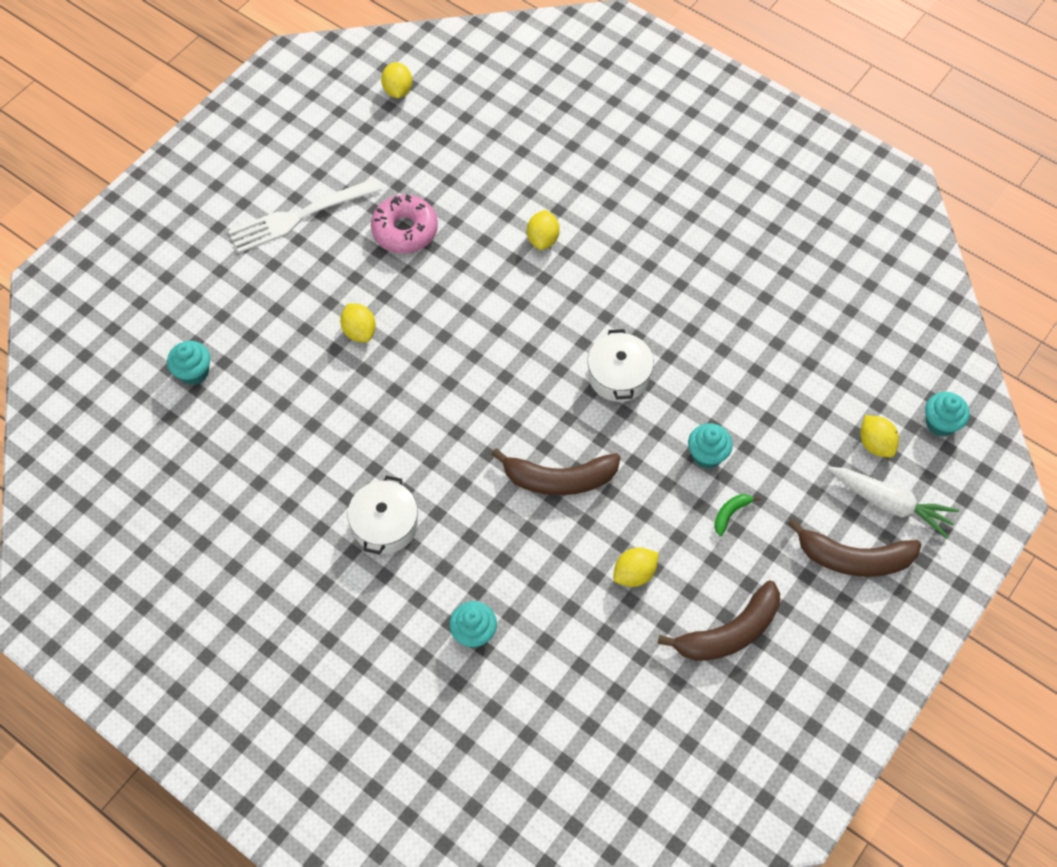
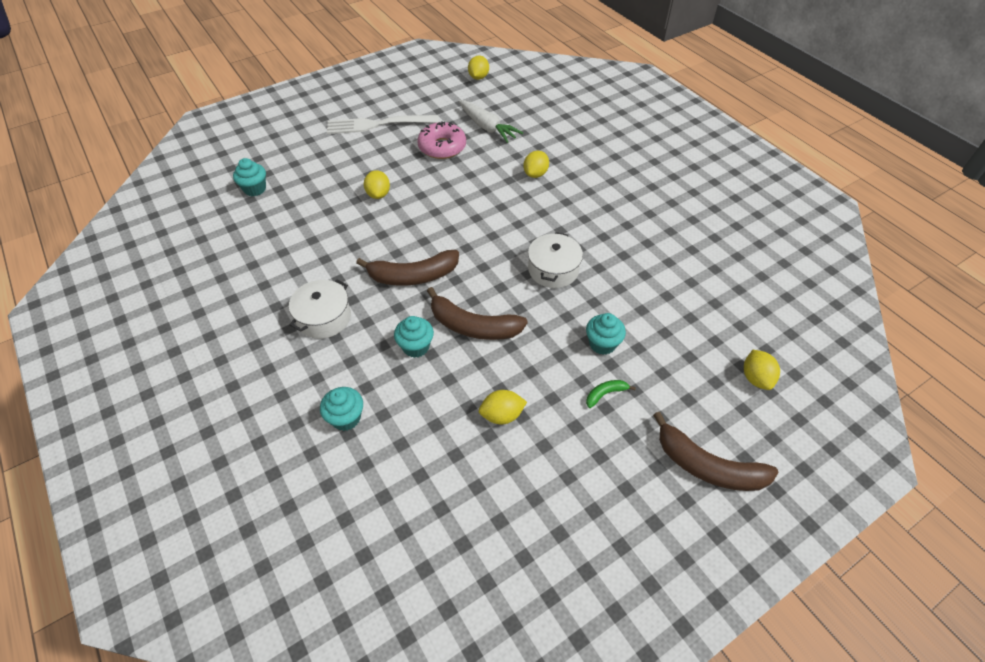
camera: 20 degrees right, 10 degrees down
(728, 632) = (565, 492): brown banana -> brown banana (413, 276)
(890, 504) = (756, 430): white carrot -> white carrot (487, 127)
(940, 423) = (822, 379): turquoise cupcake -> turquoise cupcake (416, 347)

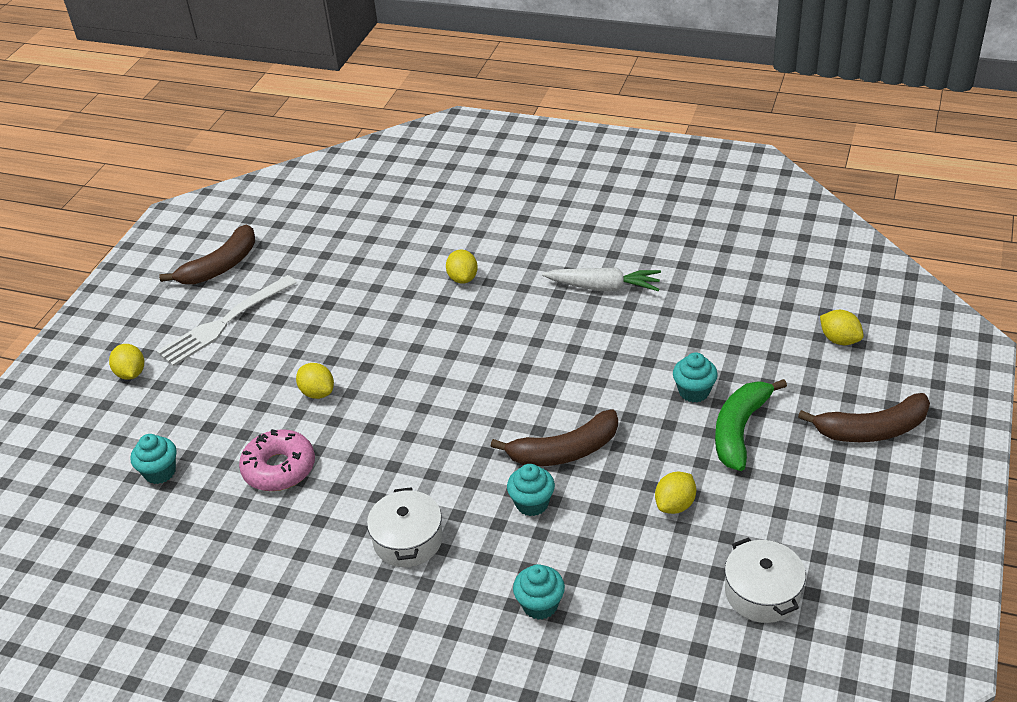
camera: 35 degrees left, 10 degrees down
(413, 276) = (452, 445): brown banana -> brown banana (220, 266)
(442, 147) = (330, 306): pink donut -> pink donut (279, 468)
(478, 77) = (282, 212): yellow lemon -> yellow lemon (131, 373)
(487, 127) = (356, 259): white carrot -> white carrot (603, 287)
(553, 270) = (581, 356): white pot -> white pot (762, 593)
(605, 394) = (740, 430): green banana -> green banana, size x2.18

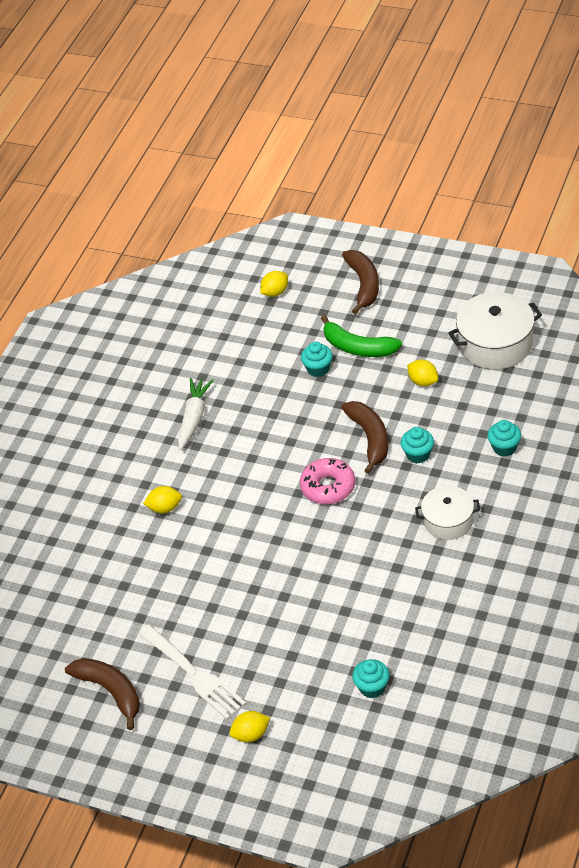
camera: 85 degrees left, 5 degrees up
(279, 468) = (374, 607): pink donut -> pink donut (328, 487)
(317, 392) = (292, 593): yellow lemon -> none
(762, 593) = (495, 344): white pot -> white pot, size x1.59

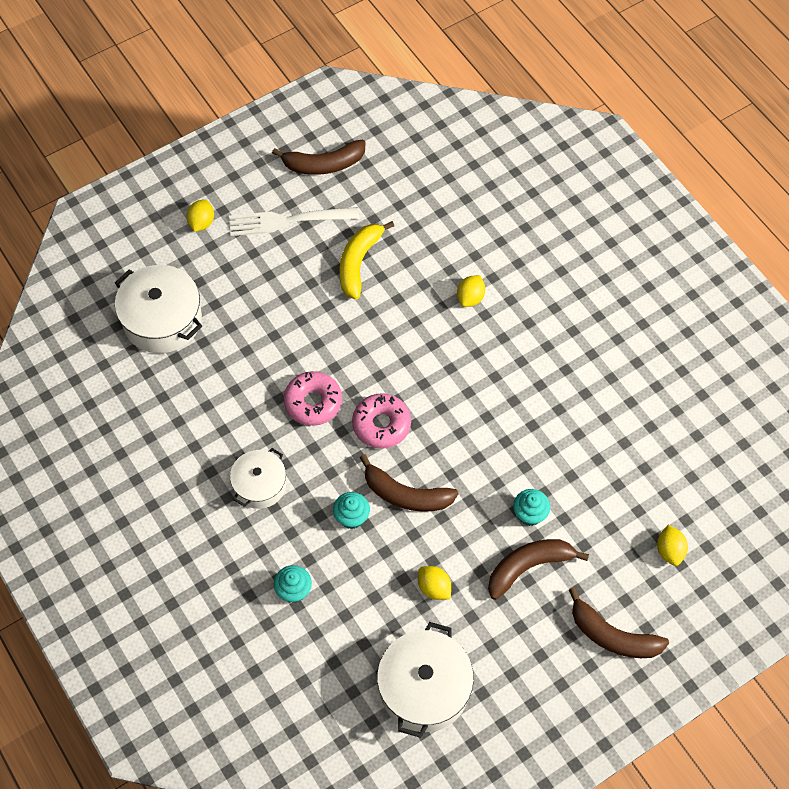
camera: 120 degrees right, 15 degrees up
(193, 597) = (359, 262): none -> yellow banana
(194, 418) = (556, 379): white carrot -> none
(349, 538) = (313, 402): none -> pink donut
(357, 347) = (529, 567): green banana -> brown banana
(372, 687) = (162, 320): turquoise cupcake -> white pot
(423, 381) = (434, 588): yellow lemon -> yellow lemon turned 60 degrees clockwise

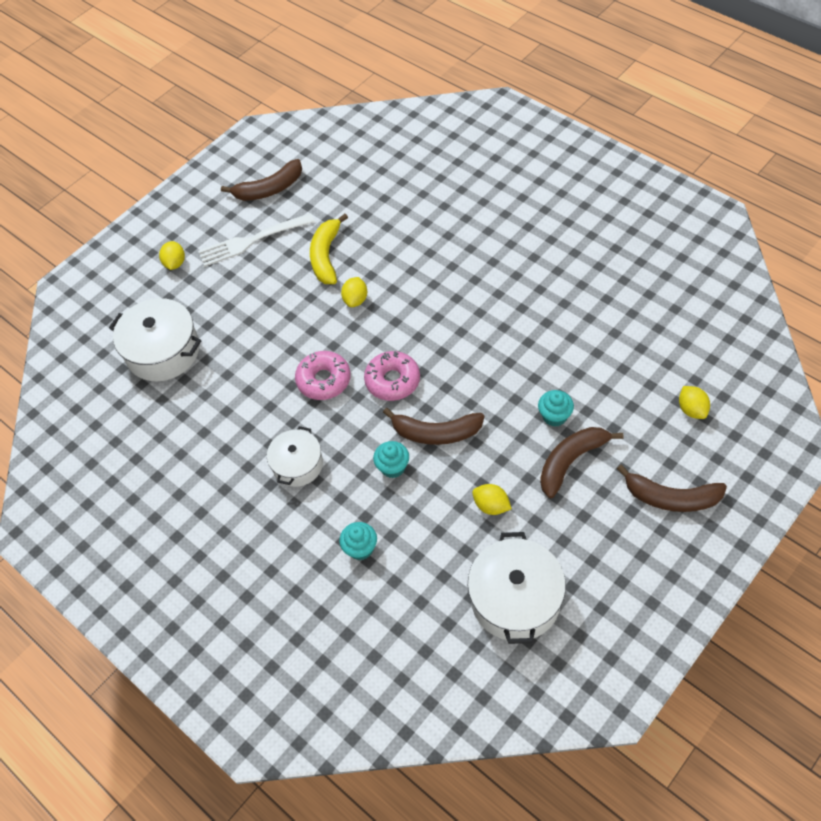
camera: 10 degrees left, 5 degrees down
(470, 298) = (434, 256): yellow lemon -> yellow lemon (355, 300)

